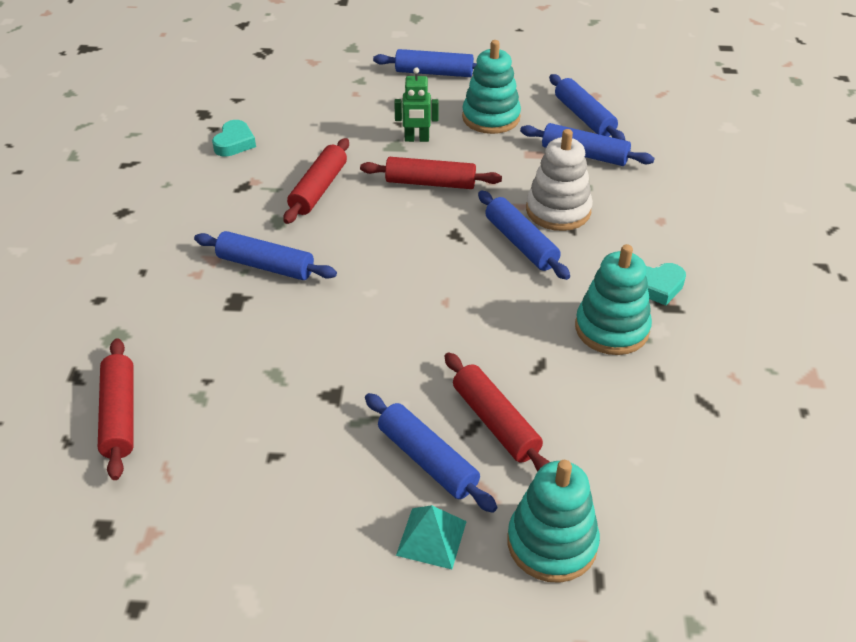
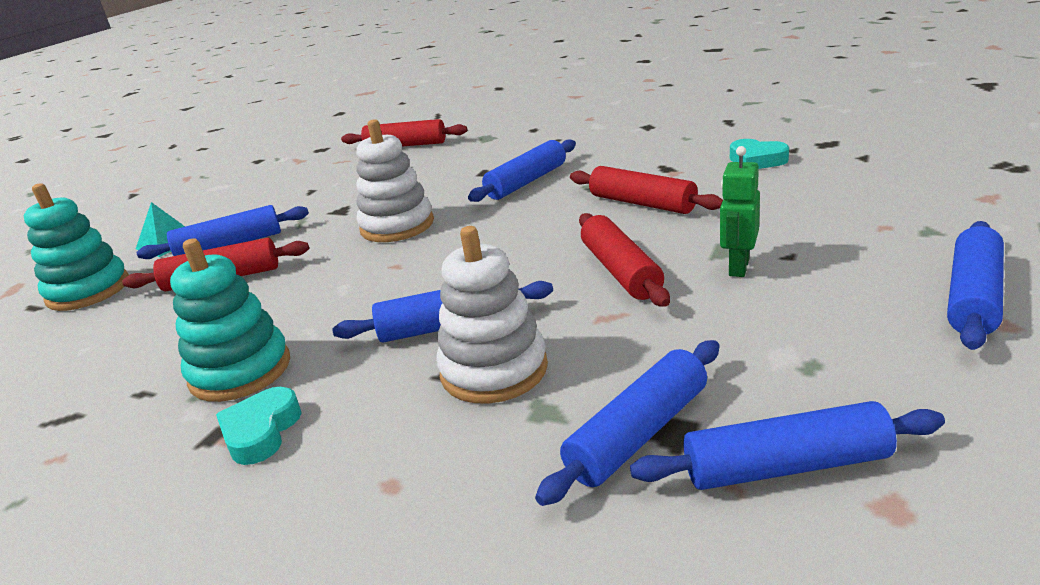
camera: 115 degrees right, 15 degrees down
(369, 329) = (397, 226): none -> white stacking toy
(430, 183) = (620, 271): red rolling pin -> red rolling pin turned 45 degrees counterclockwise
(491, 118) = (796, 341): turquoise stacking toy -> none

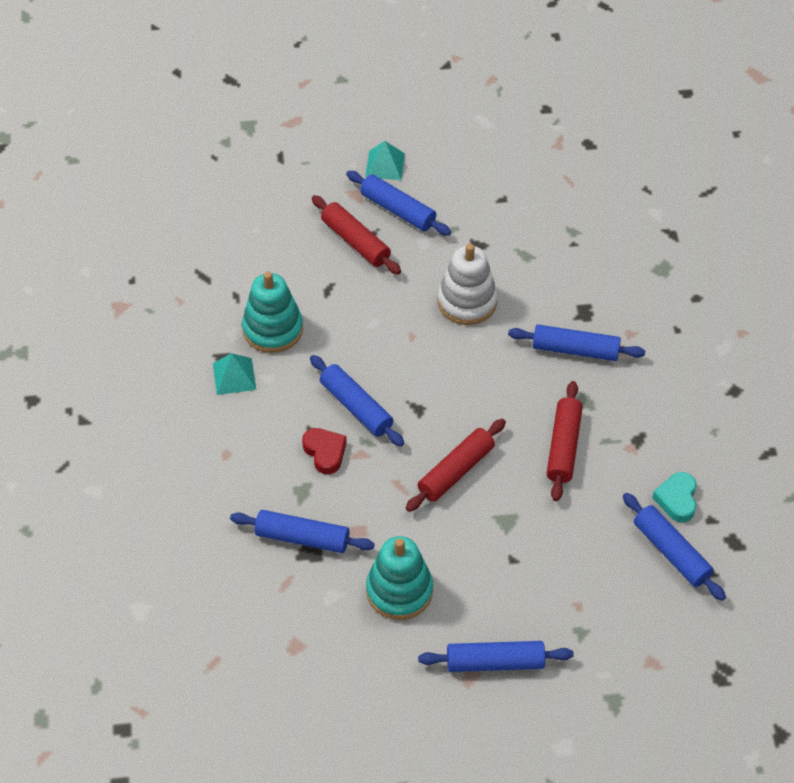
camera: 55 degrees right, 25 degrees up
(88, 290) = (310, 172): turquoise stacking toy -> turquoise stacking toy (399, 591)
(261, 432) = (234, 376): turquoise heart -> turquoise pyramid
(405, 145) = (621, 211): red rolling pin -> none
(494, 370) = (325, 452): white stacking toy -> red heart
(738, 267) = (486, 535): green robot -> none
(785, 466) = (305, 602): blue rolling pin -> blue rolling pin (671, 552)

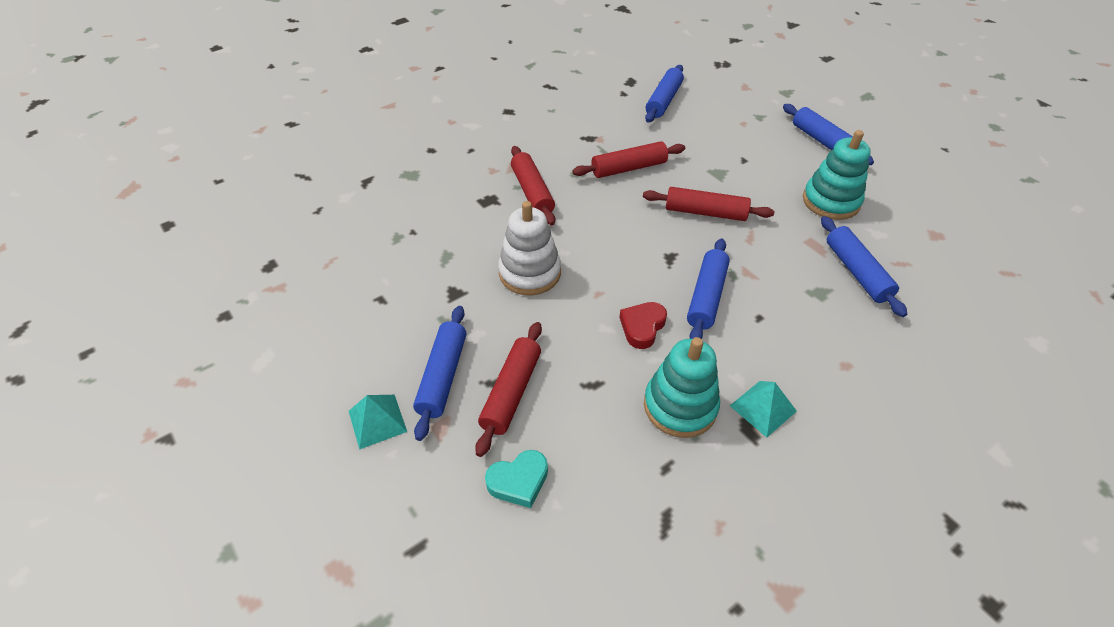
camera: 120 degrees left, 5 degrees down
(325, 452) = (770, 296): red heart -> red heart (642, 327)
(575, 350) = (532, 192): blue rolling pin -> red rolling pin
(677, 499) = (622, 109): turquoise heart -> turquoise heart (518, 481)

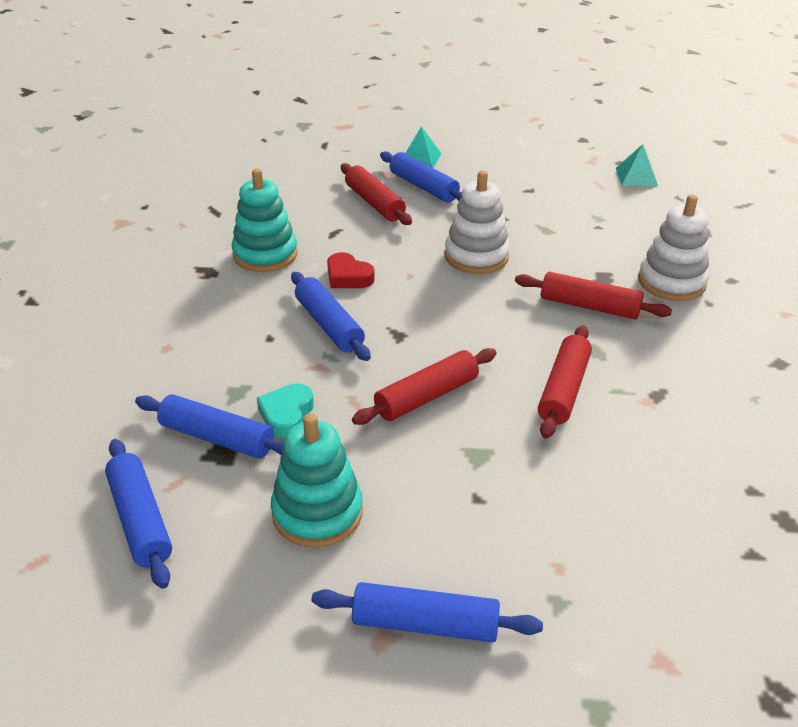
camera: 130 degrees right, 10 degrees down
(461, 171) = (671, 282): none -> white stacking toy
(518, 481) = (312, 181): turquoise heart -> turquoise heart (286, 414)
(642, 327) = (348, 277): red heart -> red heart turned 150 degrees clockwise
(663, 100) = (697, 520): blue rolling pin -> blue rolling pin (140, 520)
(763, 408) = (208, 285): turquoise pyramid -> turquoise pyramid (636, 176)

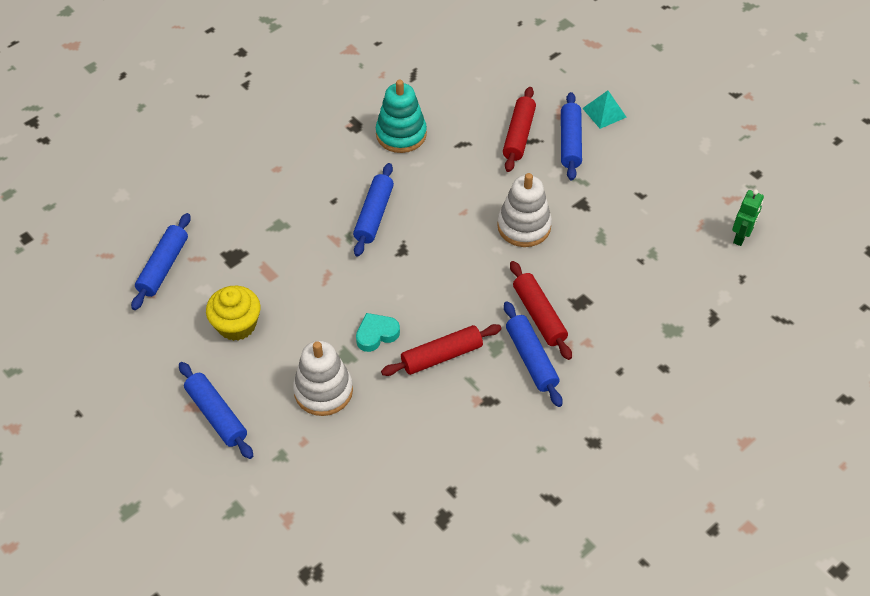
camera: 45 degrees right, 15 degrees up
(217, 438) = (240, 246): blue rolling pin -> blue rolling pin (531, 359)
(286, 414) = (285, 258): turquoise heart -> turquoise heart (376, 334)
(317, 512) = (237, 325): turquoise stacking toy -> yellow cupcake
(348, 277) = (427, 186): red heart -> none
(426, 396) = (365, 302): red rolling pin -> none
(636, 176) = (741, 237): turquoise pyramid -> green robot
(671, 282) = (620, 338): white stacking toy -> white stacking toy (323, 391)

